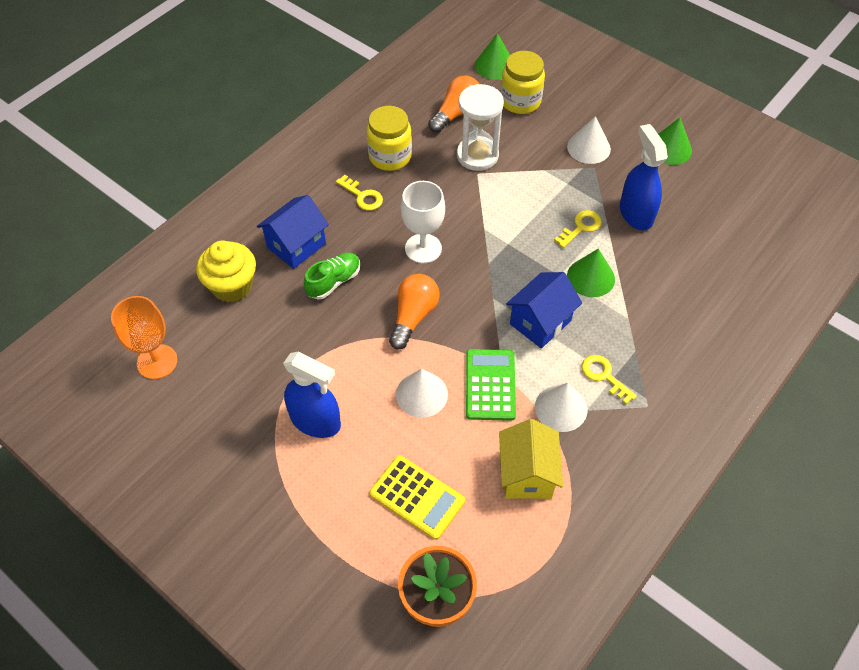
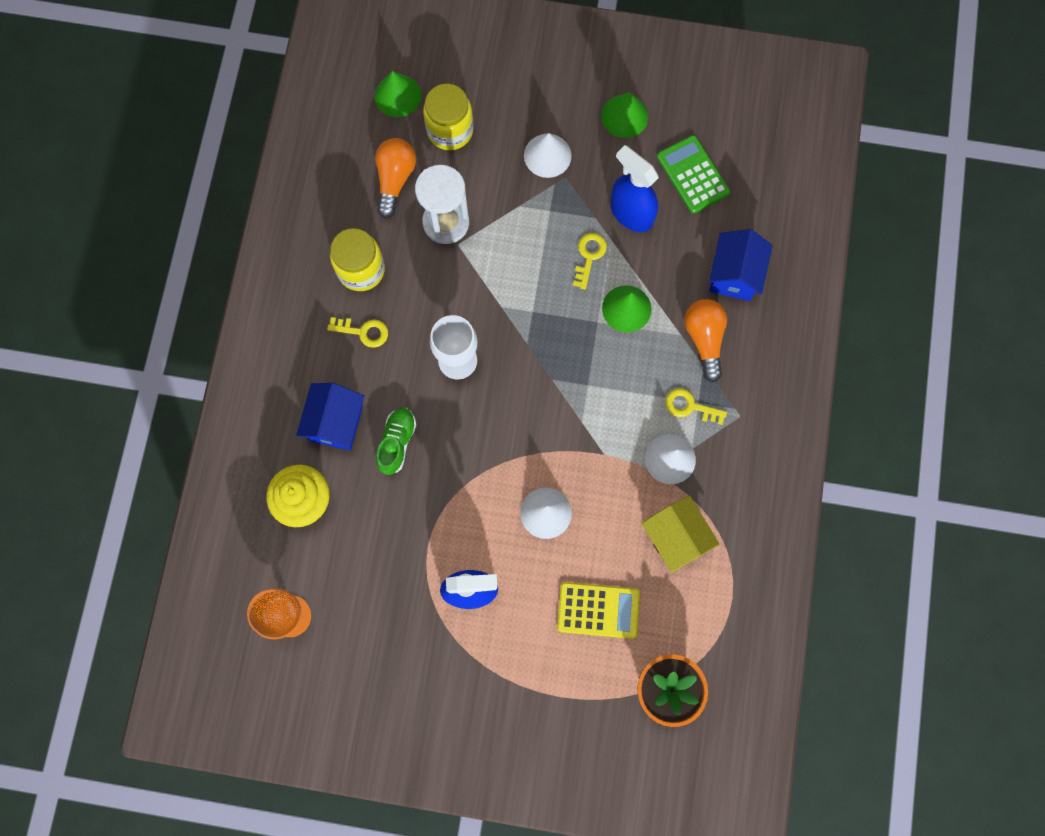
camera: 30 degrees left, 20 degrees up
(413, 316) = (492, 438): orange light bulb -> orange light bulb (704, 339)
(490, 385) = (599, 470): green calculator -> green calculator (693, 175)
(540, 322) = (607, 382): blue house -> blue house (734, 275)

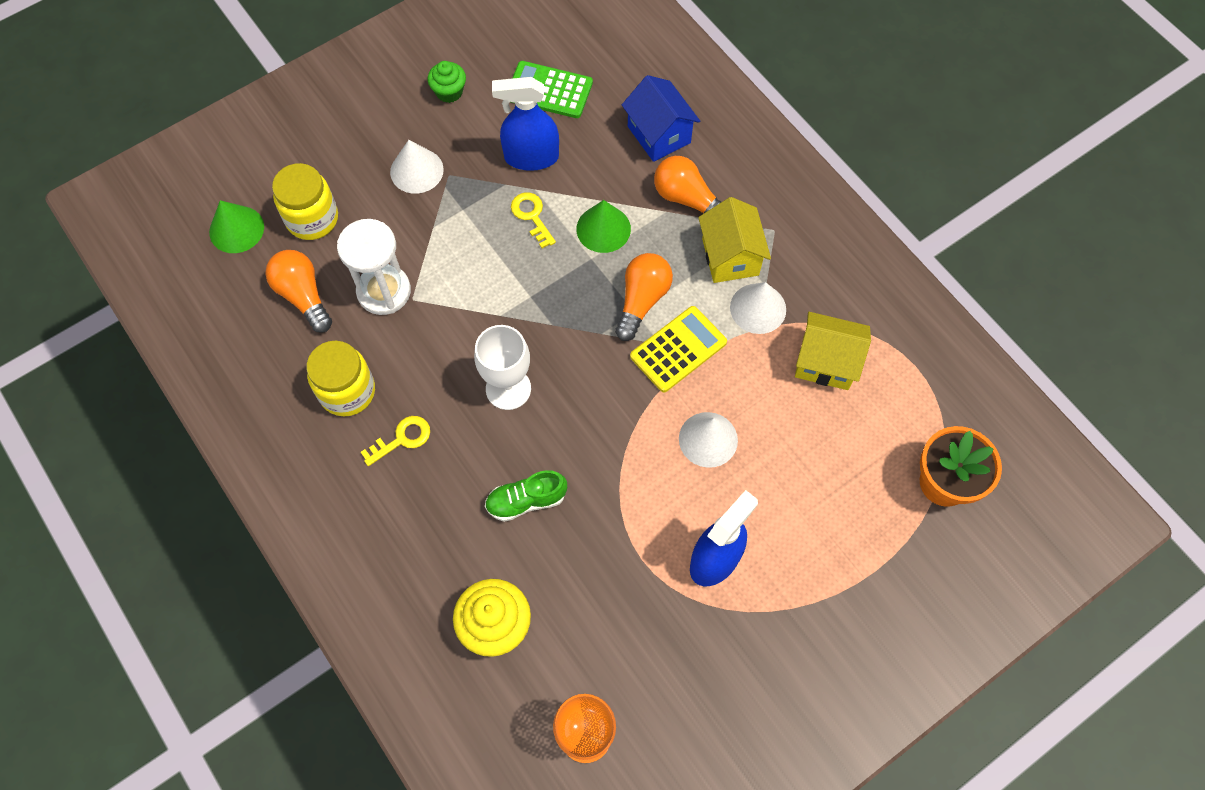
camera: 45 degrees left, 10 degrees down
(336, 423) = (455, 535): blue house -> none
(397, 442) = (526, 501): green shoe -> green shoe turned 75 degrees counterclockwise
(598, 610) = (830, 474): yellow calculator -> yellow calculator (678, 349)
(600, 381) = (642, 300): none -> orange light bulb
(624, 116) = (449, 92): green cone -> green cupcake
(689, 406) = (730, 257): yellow key -> yellow house

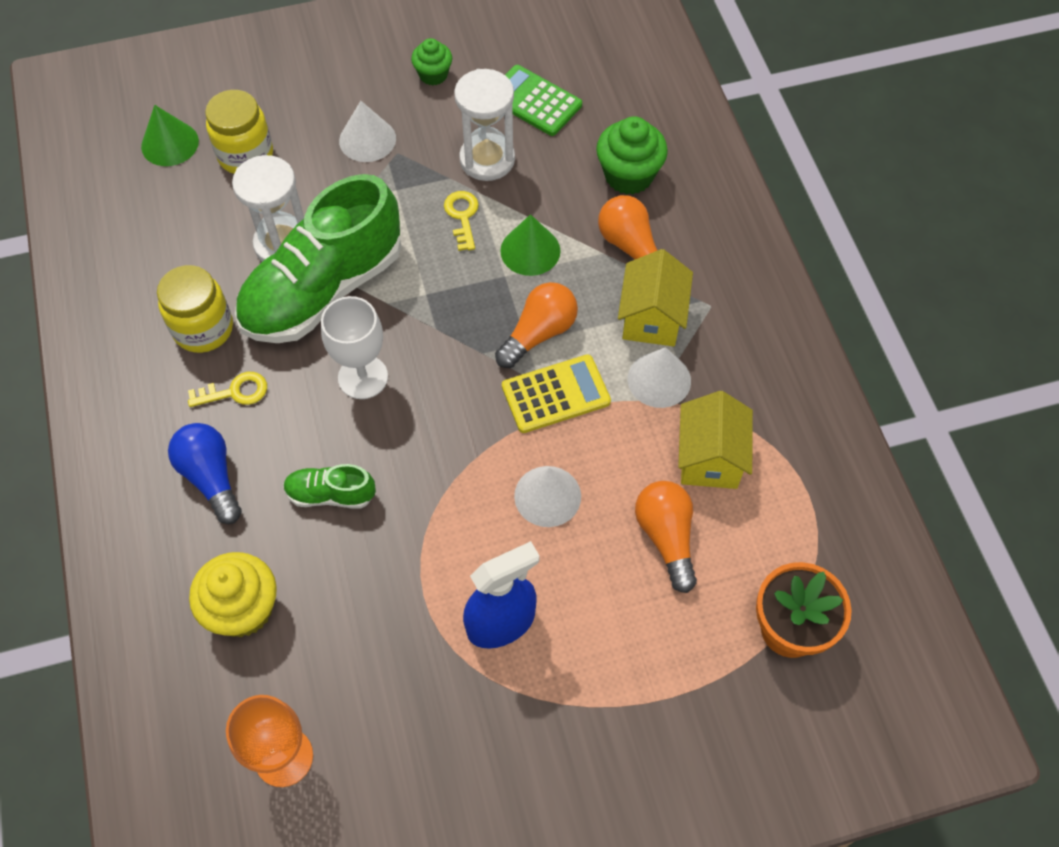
camera: 20 degrees right, 5 degrees down
(303, 296) = (203, 224): orange light bulb -> orange light bulb (666, 537)
(415, 521) = (211, 477): none -> blue light bulb
(439, 321) = (323, 290): none -> green shoe
(531, 157) = (487, 159): blue spray bottle -> white hourglass
(659, 134) = (629, 175): blue house -> green cupcake
(825, 362) = (709, 458): yellow house -> yellow house turned 60 degrees clockwise

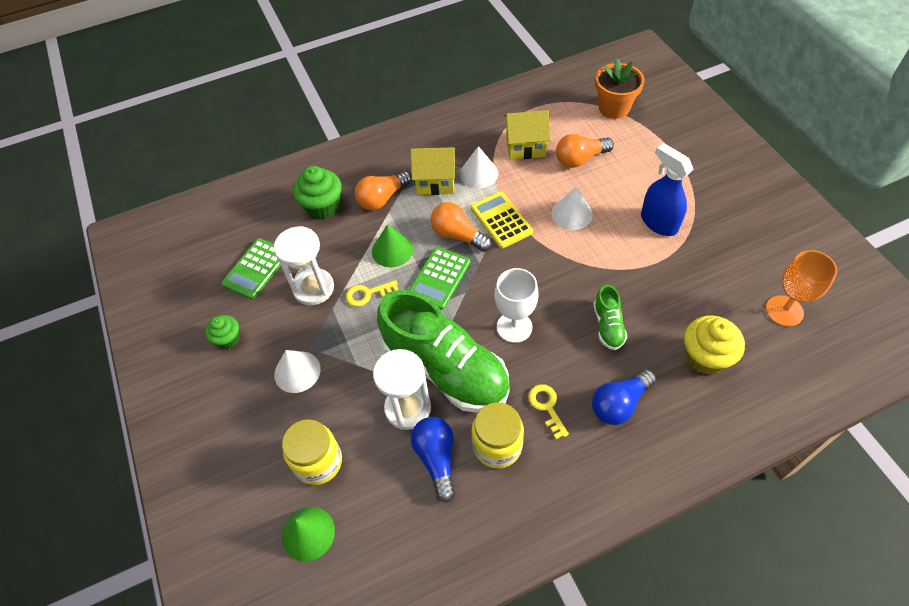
camera: 95 degrees left, 5 degrees down
(209, 265) = (436, 458): none -> blue light bulb
(467, 300) = (439, 278): none -> green calculator

